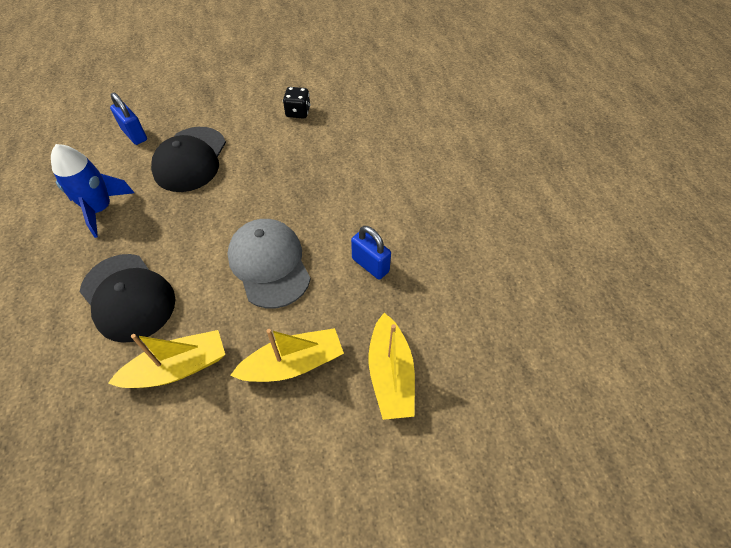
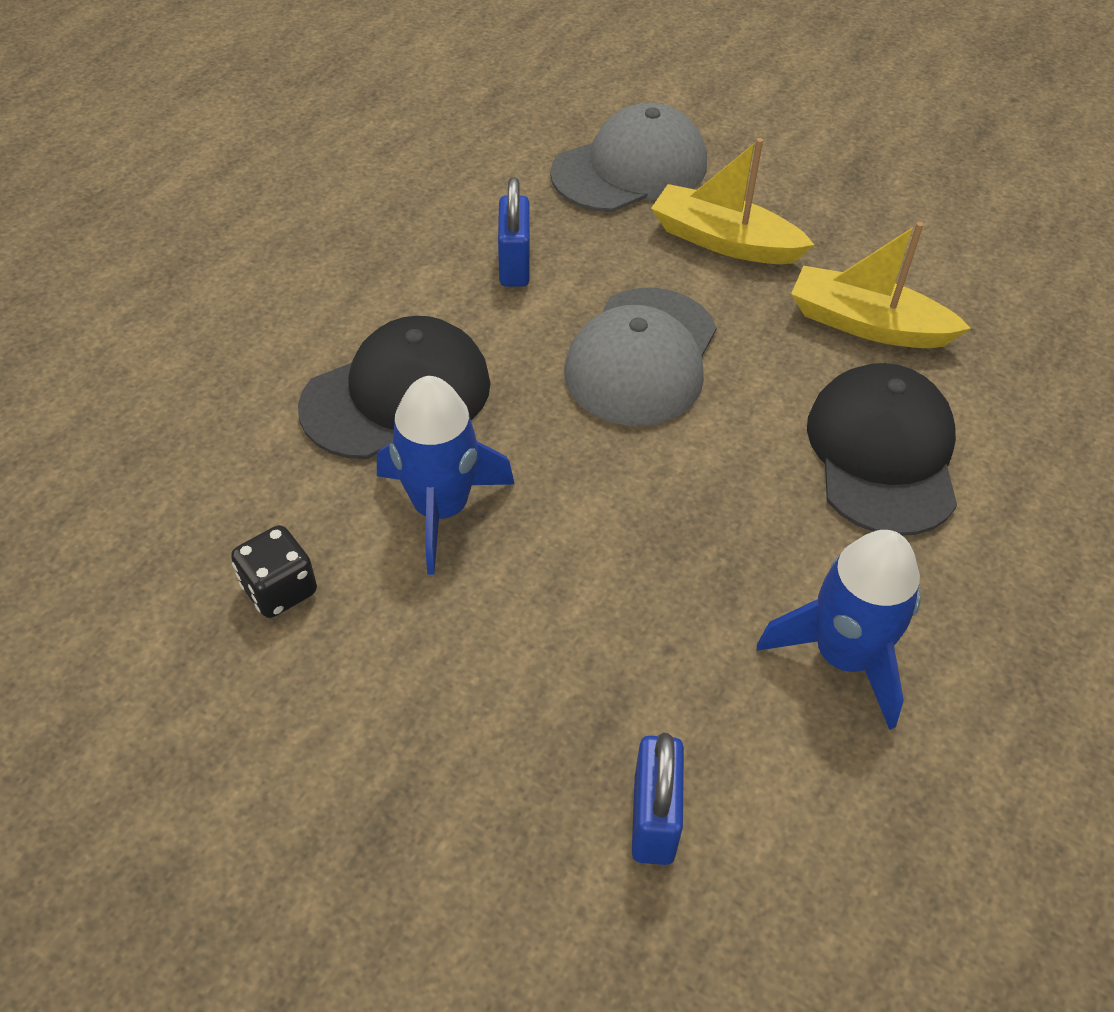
camera: 135 degrees left, 5 degrees down
(190, 159) = (593, 642): black cap -> black cap (397, 395)
(279, 160) = (441, 509): none -> blue rocket
(390, 374) = (630, 169): yellow boat -> grey cap

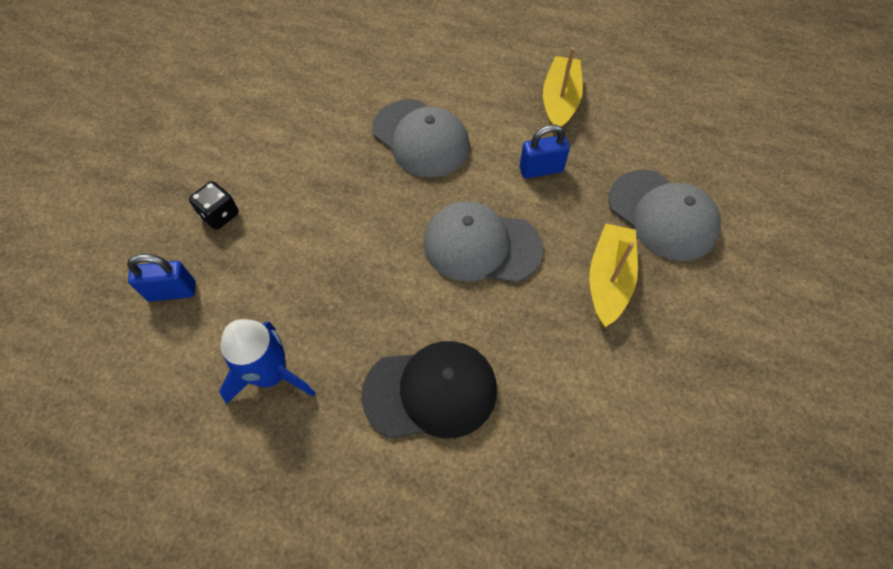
camera: 80 degrees right, 10 degrees up
(280, 589) = (290, 124): black dice -> black dice (220, 215)
(397, 395) = (421, 138): black cap -> grey cap
(441, 509) = (346, 173): blue rocket -> none
(867, 324) = (553, 377): yellow boat -> yellow boat (560, 101)

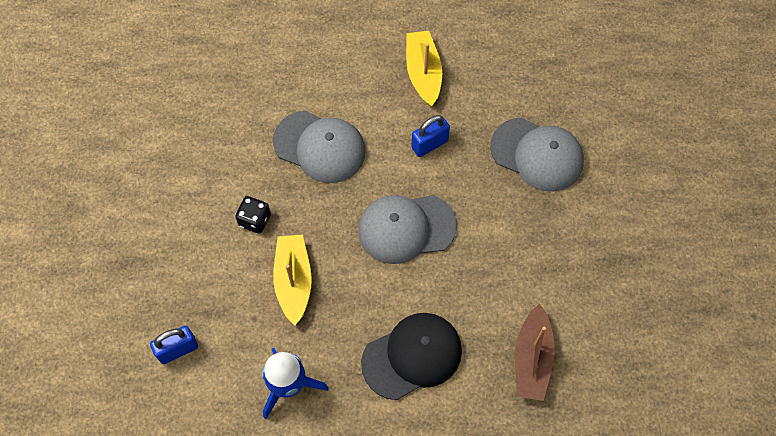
camera: 20 degrees left, 5 degrees up
(220, 215) = (182, 272): black dice -> black dice (255, 220)
(581, 449) = (532, 359): none -> brown boat
(608, 279) = (512, 224): yellow boat -> yellow boat (293, 281)

